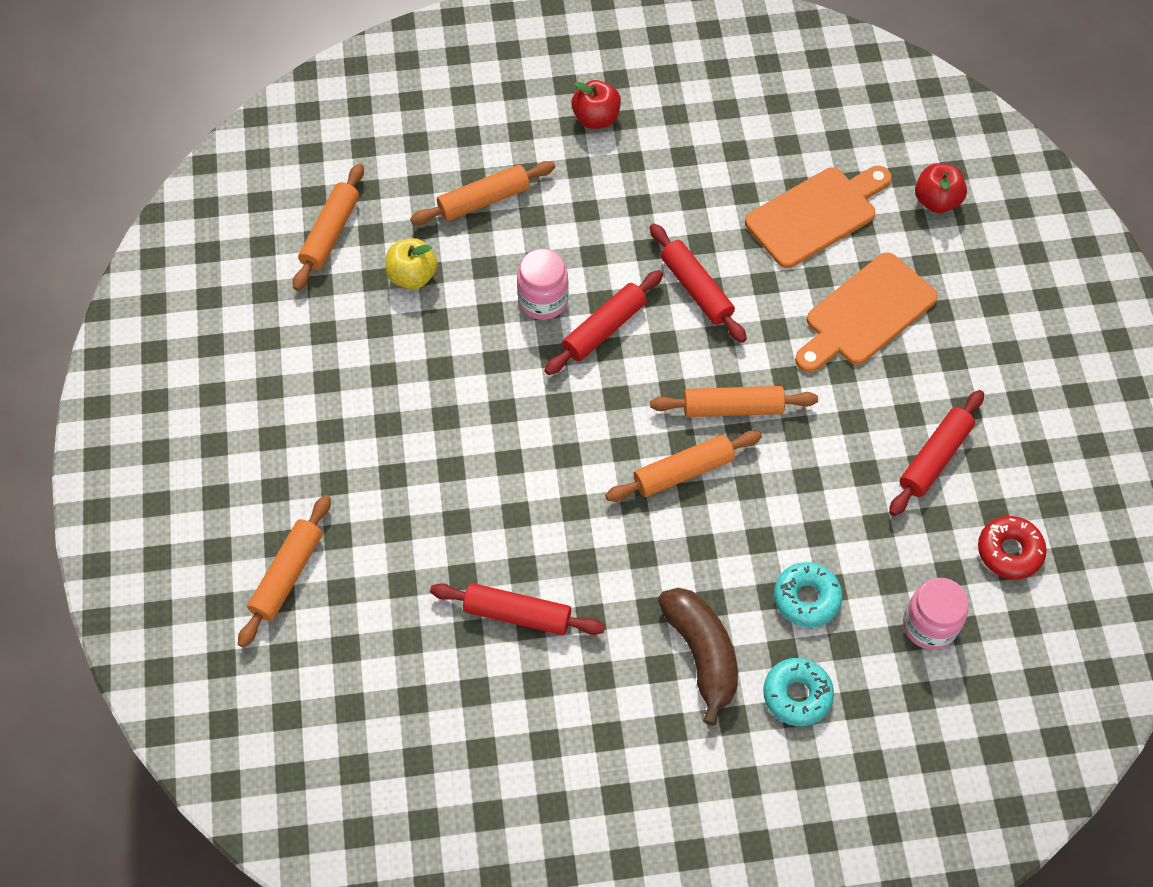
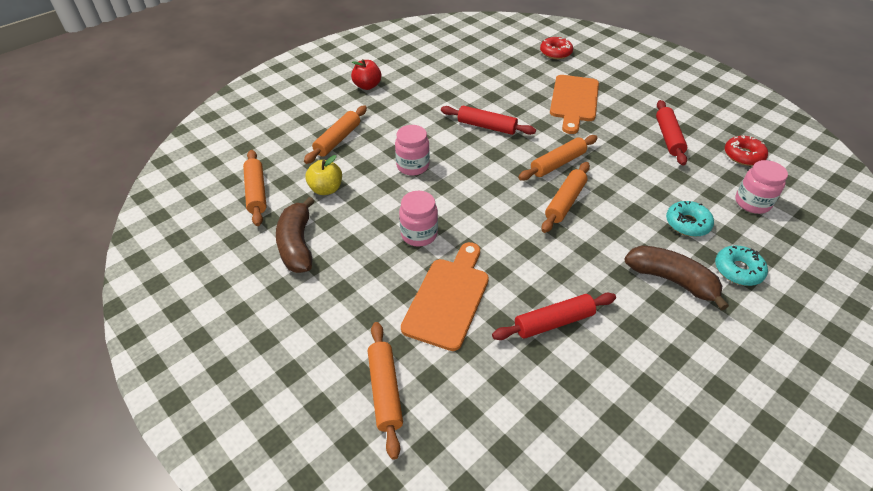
camera: 35 degrees left, 15 degrees down
(325, 340) = (297, 245): none -> brown banana
(467, 409) = (419, 234): none -> pink jar
(604, 328) = (458, 162): red rolling pin -> none
(816, 214) = (510, 77): orange cutting board -> orange cutting board (448, 298)
(936, 201) = (555, 52): red apple -> red donut

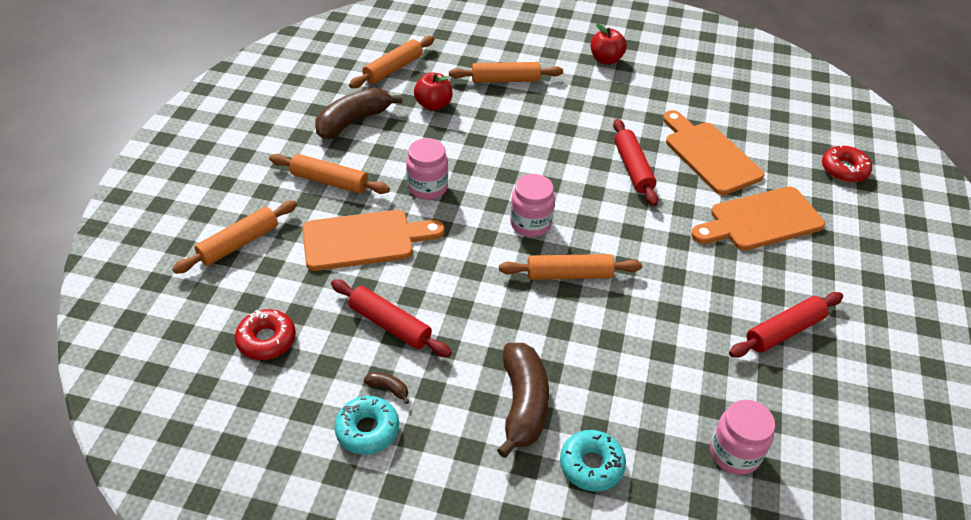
camera: 55 degrees right, 0 degrees up
(326, 189) = (433, 105): yellow apple -> red apple
(413, 166) = (516, 143): pink jar -> pink jar (530, 224)
(501, 91) = (709, 155): none -> orange cutting board
(557, 164) = (627, 246): orange rolling pin -> orange rolling pin (329, 181)
(620, 352) = (388, 389): none -> brown banana
(687, 223) = (632, 394): turquoise donut -> turquoise donut (367, 430)
(743, 155) = (829, 421): red donut -> red donut (266, 340)

